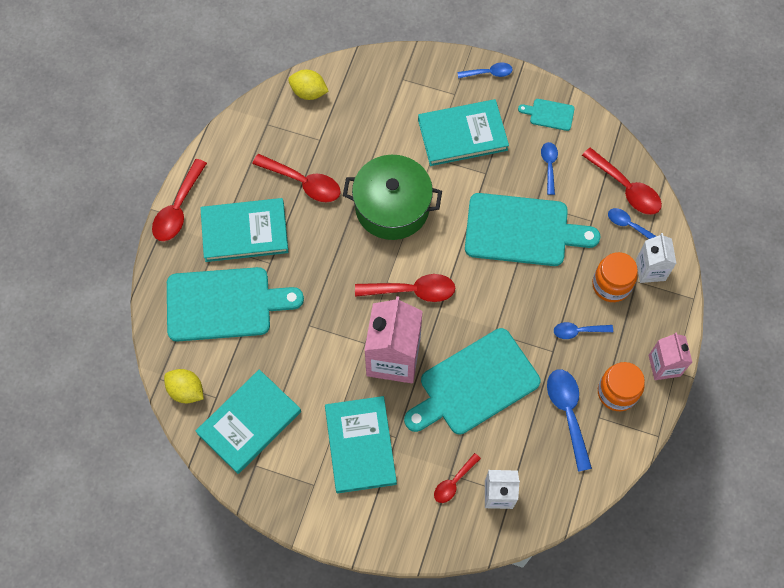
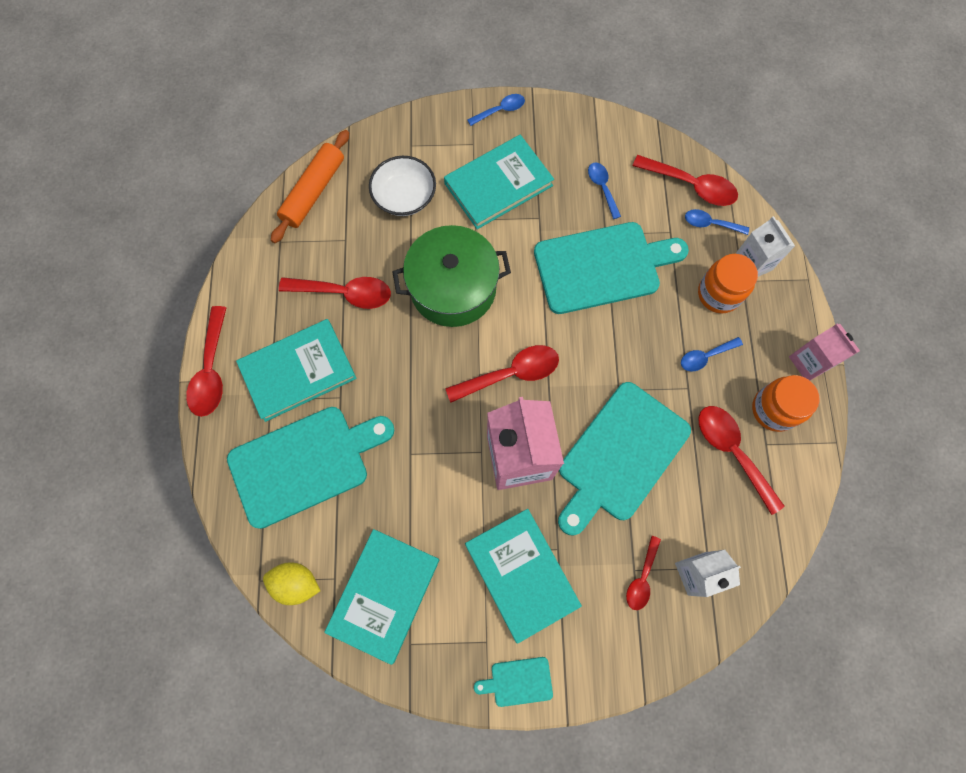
camera: 20 degrees left, 5 degrees up
(309, 92) = (314, 192): yellow lemon -> orange rolling pin
(381, 120) = (404, 196): none -> white bowl
(549, 114) = (581, 134): turquoise cutting board -> turquoise cutting board (518, 681)
(567, 413) = (732, 452): blue spoon -> red spoon

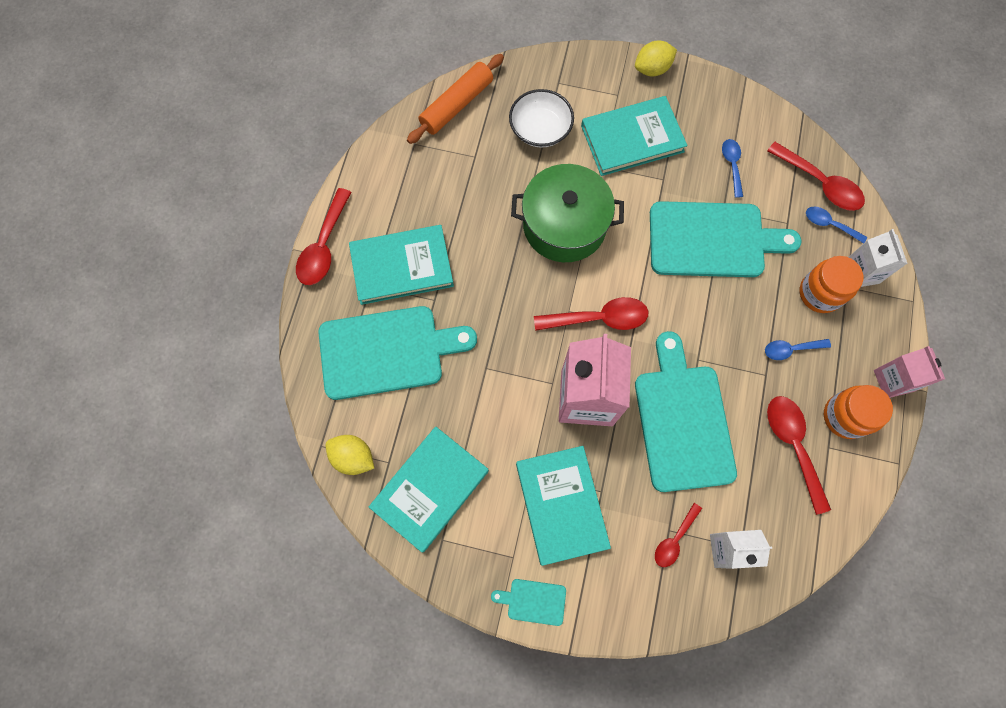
camera: 15 degrees right, 0 degrees up
(345, 293) = (462, 205): red spoon -> none
(500, 110) = (652, 69): blue spoon -> yellow lemon
(619, 455) = (683, 421): turquoise cutting board -> turquoise cutting board turned 120 degrees clockwise

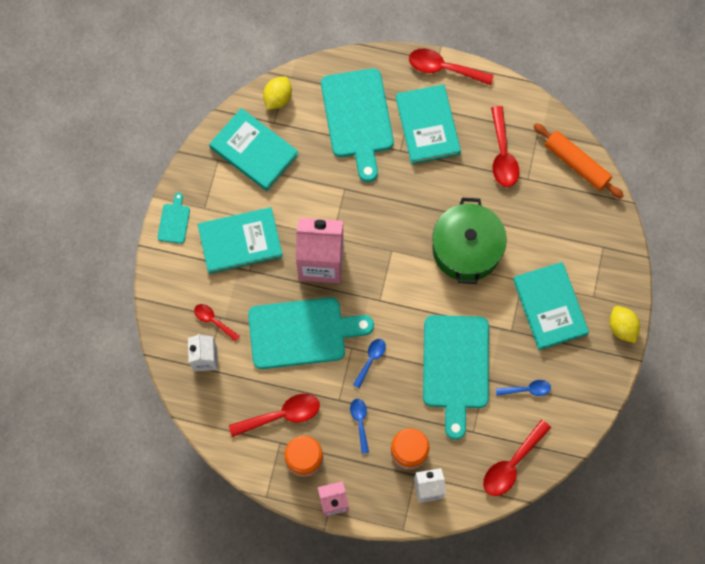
camera: 90 degrees right, 0 degrees up
(540, 129) = (556, 231): white bowl -> none
(599, 318) = (385, 273): red spoon -> red spoon (502, 154)
(829, 224) = (472, 467): blue spoon -> blue spoon (371, 360)

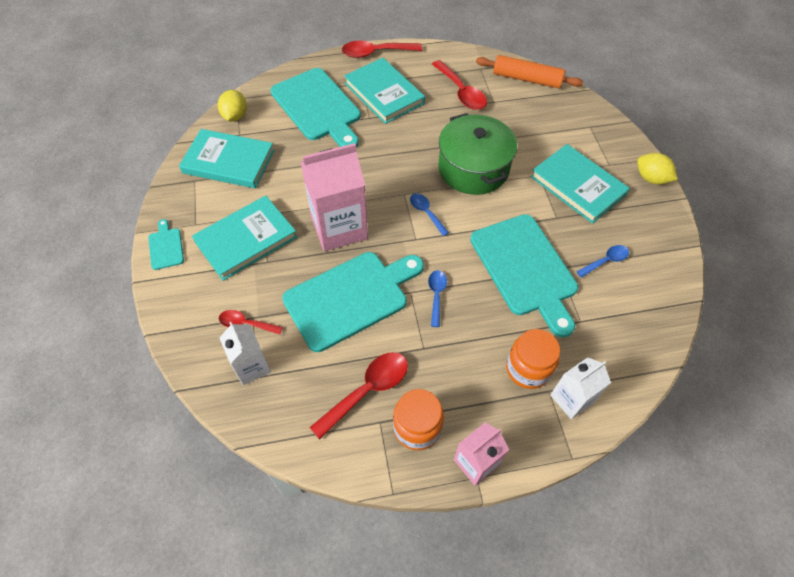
camera: 25 degrees left, 15 degrees down
(360, 422) = (458, 361): blue spoon -> blue spoon (426, 213)
(511, 464) = (639, 336): red spoon -> none

